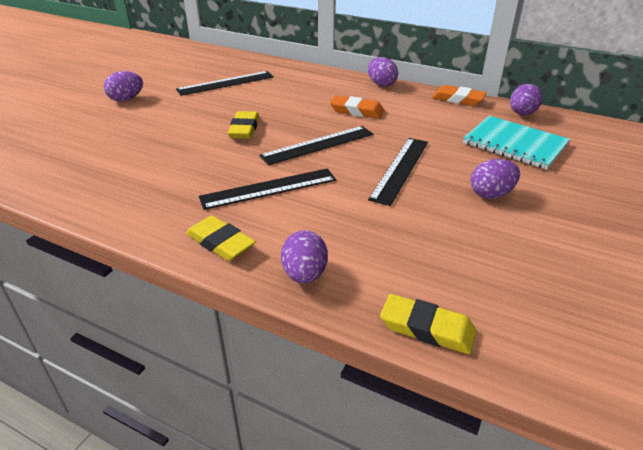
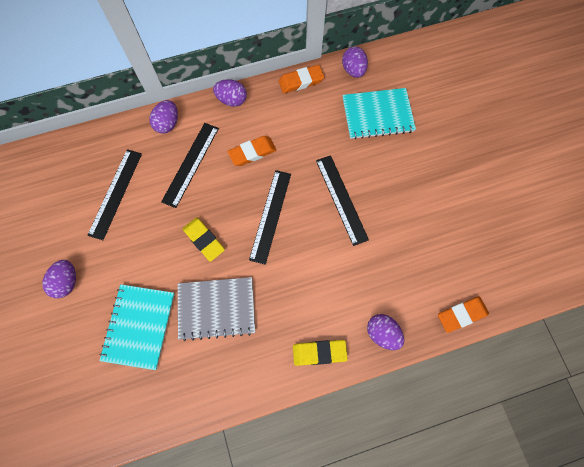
camera: 45 degrees left, 35 degrees up
(124, 140) = (139, 326): none -> turquoise notebook
(189, 164) = (216, 308): none -> grey notebook
(268, 188) = (291, 285): black ruler -> black ruler (190, 164)
(427, 328) = (461, 314): yellow eraser -> orange eraser
(491, 194) = (406, 182): purple egg -> purple egg (167, 124)

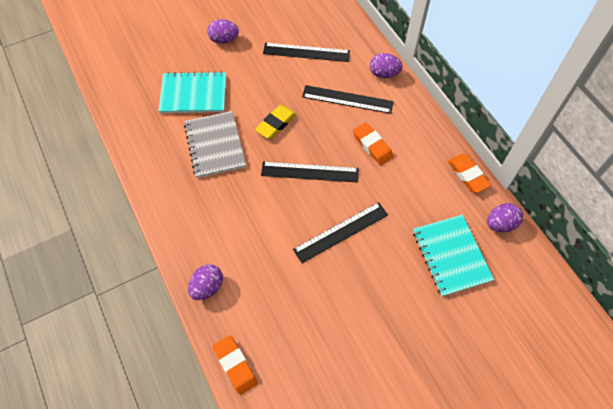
camera: 80 degrees right, 10 degrees down
(232, 100) = (425, 118): purple egg -> none
(319, 352) = (184, 233): yellow eraser -> none

